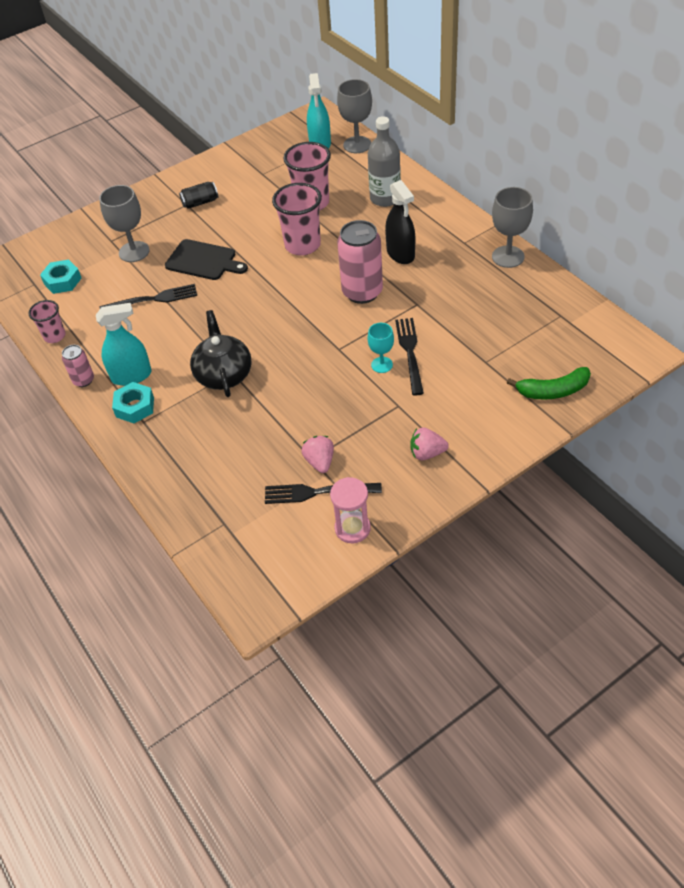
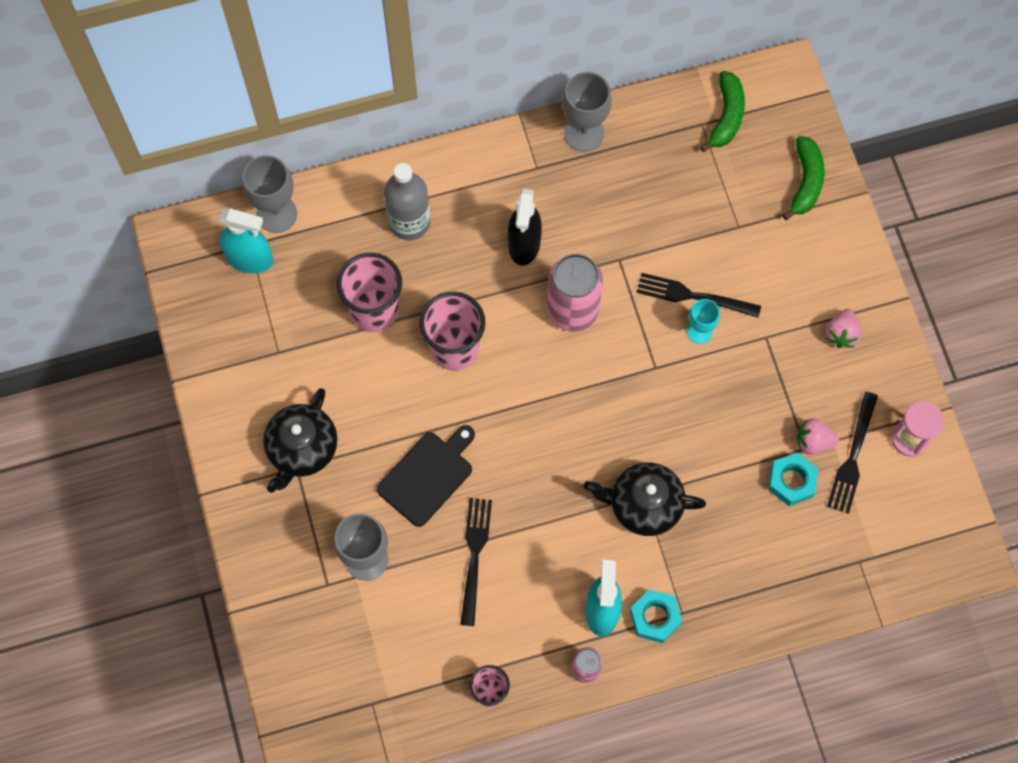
camera: 75 degrees left, 20 degrees up
(62, 281) = (384, 664): turquoise nut -> turquoise nut (792, 481)
(200, 202) = (302, 449): black can -> black teapot
(400, 254) = (524, 244): black spray bottle -> black spray bottle turned 105 degrees clockwise
(578, 327) = (726, 116): none -> green banana

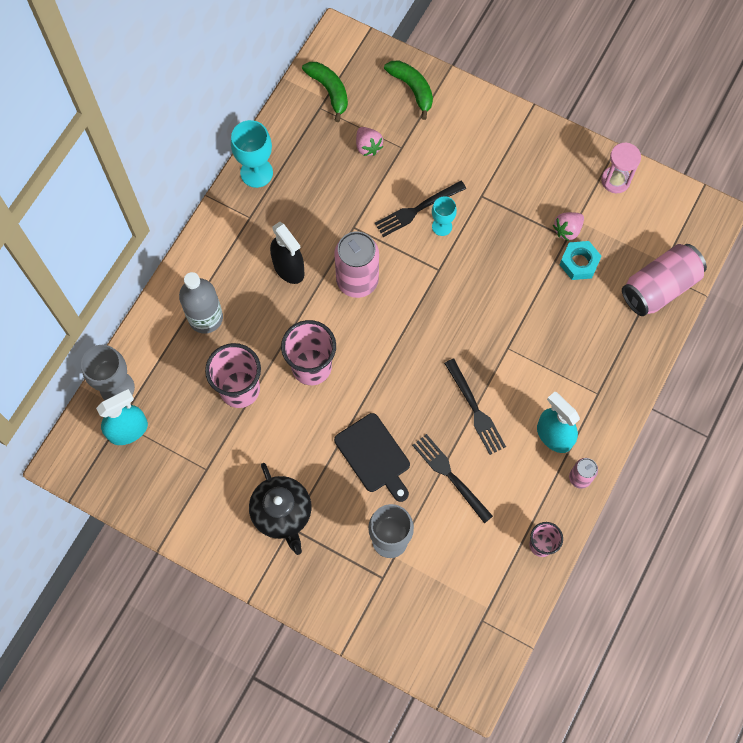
camera: 45 degrees left, 0 degrees up
(428, 475) = (374, 456): black cutting board -> black cutting board turned 150 degrees clockwise
(584, 133) = (256, 172): grey goblet -> turquoise goblet
(644, 505) = (514, 353): black teapot -> none
(655, 617) = (586, 411): turquoise nut -> none
(841, 334) = (520, 156): pink strawberry -> pink strawberry (368, 146)
(844, 574) = (659, 287): none -> pink can
(853, 457) = (597, 219): black fork -> black fork (475, 410)

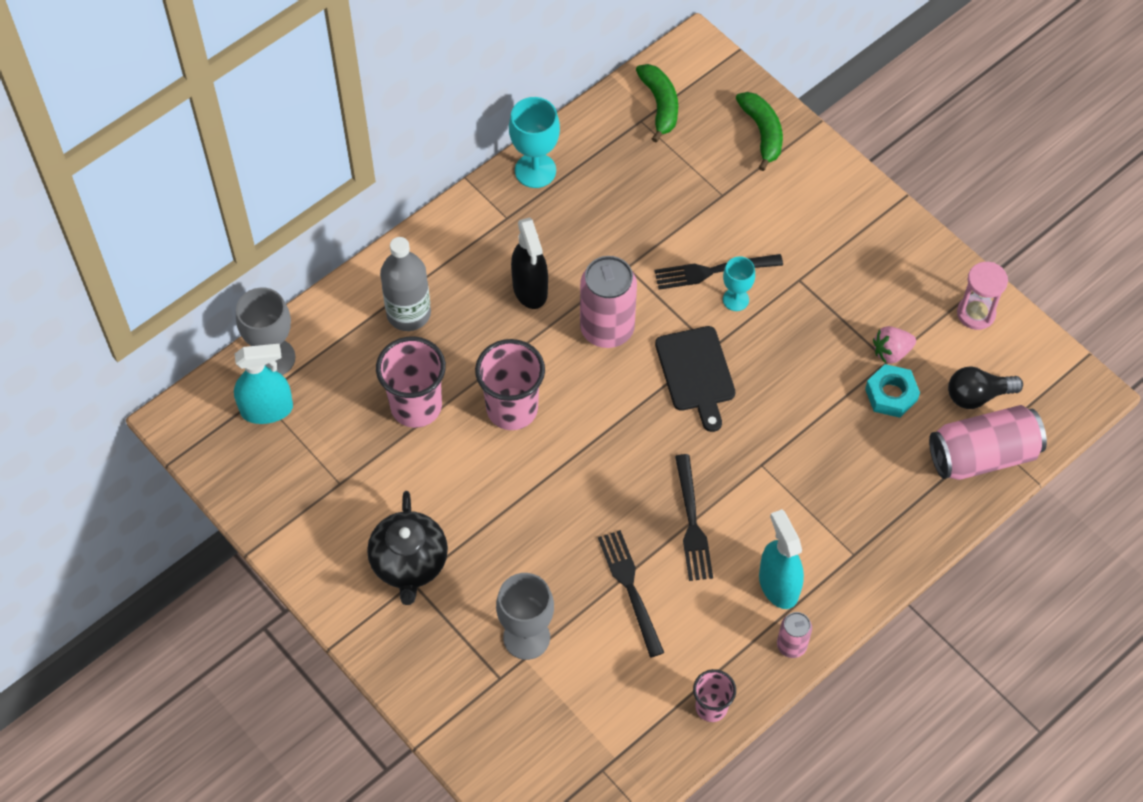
camera: 20 degrees right, 10 degrees down
(368, 146) = (681, 182): pink strawberry -> none
(374, 456) = (546, 535): black cutting board -> black cutting board (696, 373)
(639, 243) = (977, 395): none -> black light bulb

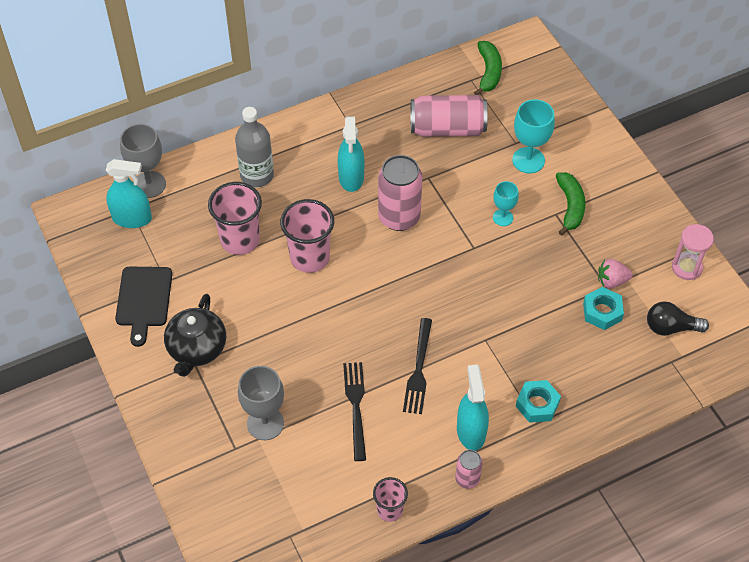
camera: 15 degrees right, 5 degrees down
(530, 289) = (351, 177): black spray bottle -> turquoise spray bottle
(535, 170) = (382, 98): turquoise goblet -> turquoise goblet (528, 160)
(696, 373) = (456, 263): black cutting board -> black cutting board (143, 300)
(712, 271) = (491, 194): black fork -> none
(762, 133) = (559, 106): green banana -> green banana (570, 206)
(847, 532) = (537, 404): none -> turquoise nut
(982, 455) = (662, 372): pink can -> pink can (447, 129)

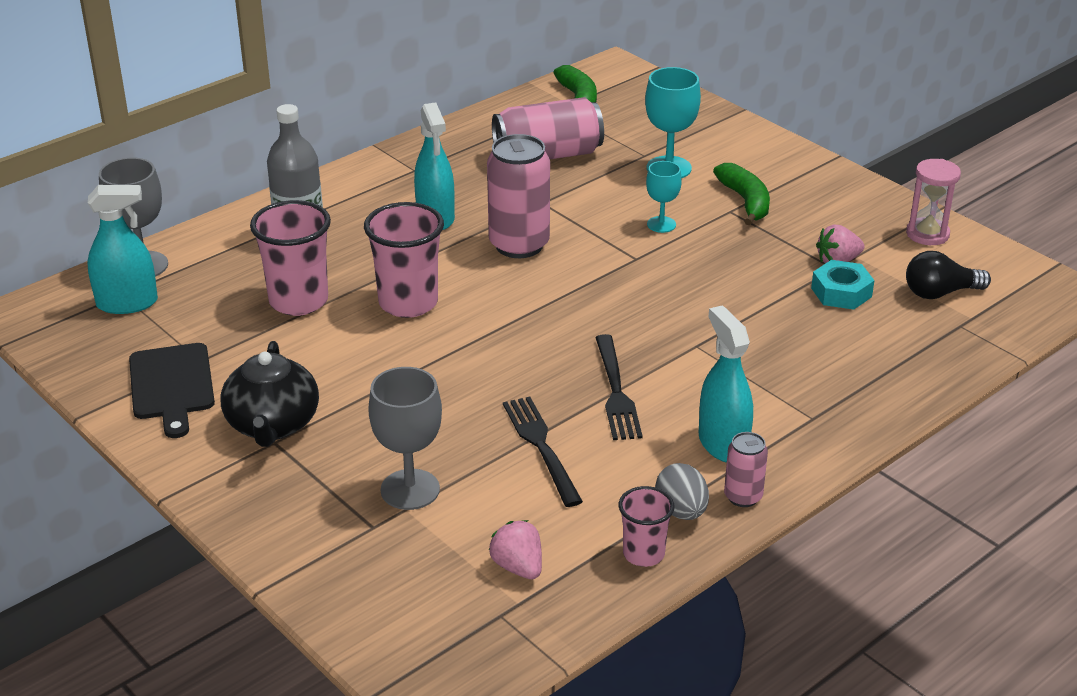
camera: 15 degrees left, 20 degrees down
(311, 501) = (518, 567): none -> pink strawberry
(424, 481) = (681, 511): none -> grey egg
(537, 404) = (802, 399): turquoise nut -> none

